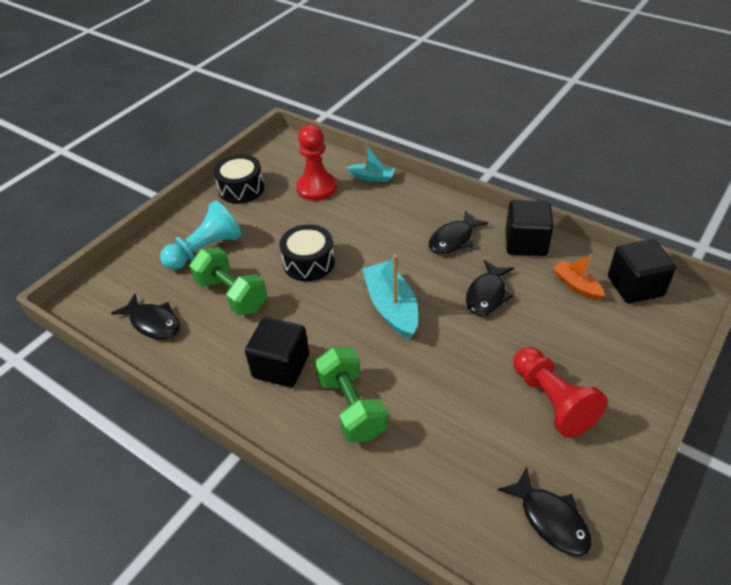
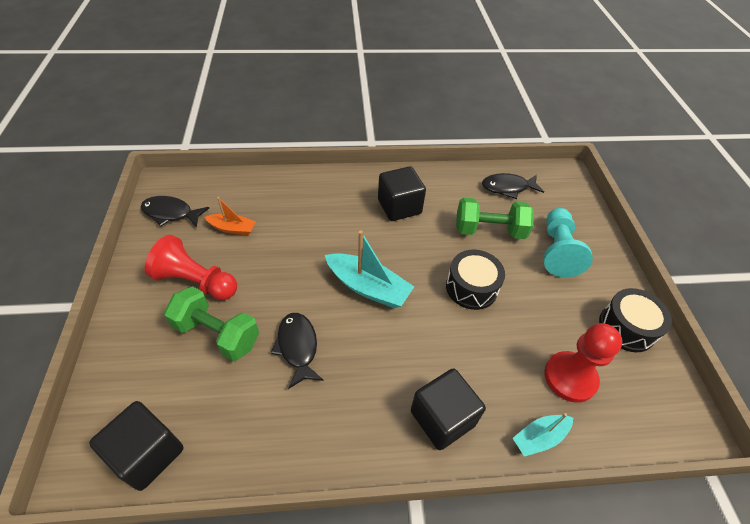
camera: 135 degrees right, 5 degrees up
(351, 407) = (332, 208): green dumbbell -> green dumbbell (217, 334)
(453, 239) = (375, 397): black fish -> none
(526, 243) = (296, 444): black cube -> black cube (442, 418)
(576, 285) = (215, 413): orange boat -> orange boat (232, 228)

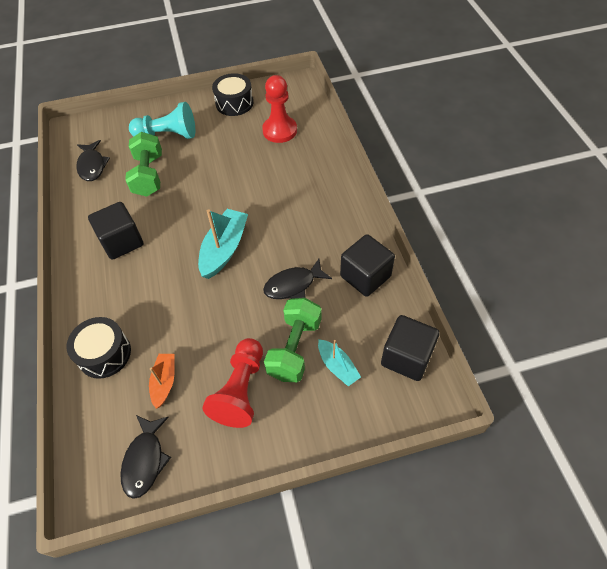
camera: 95 degrees left, 5 degrees up
(442, 418) = (326, 190): black cube -> black cube (365, 276)
(471, 287) = (213, 183): black drum -> black drum (104, 354)
(539, 437) = (325, 145): turquoise boat -> turquoise boat (337, 366)

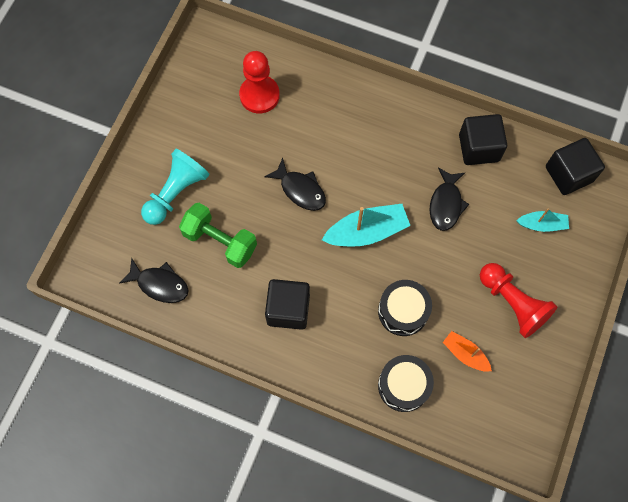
camera: 55 degrees left, 15 degrees up
(145, 460) = (522, 404): black fish -> black fish (300, 190)
(224, 249) = (366, 231): turquoise boat -> turquoise boat turned 105 degrees clockwise
(234, 103) = (183, 107): black drum -> black drum (403, 311)
(294, 348) = (505, 243): green dumbbell -> none

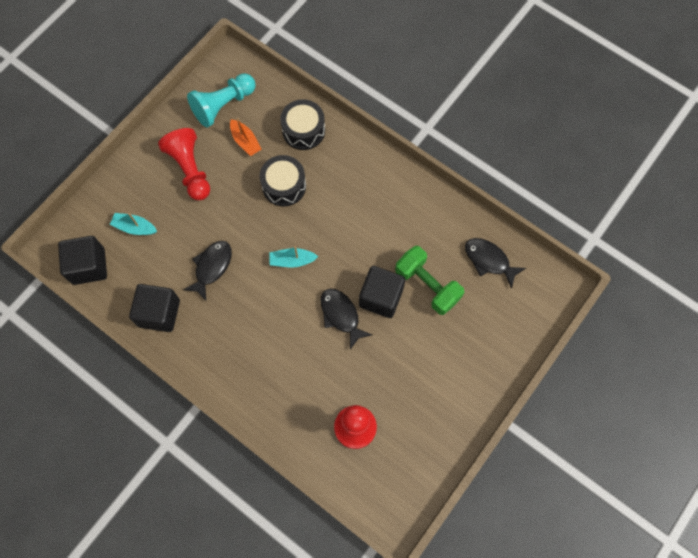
camera: 165 degrees left, 0 degrees up
(176, 193) = (459, 343): turquoise pawn -> turquoise pawn (223, 105)
(288, 309) = (381, 211): black cube -> black cube (381, 297)
(366, 231) = (292, 260): turquoise boat -> turquoise boat, size x0.59

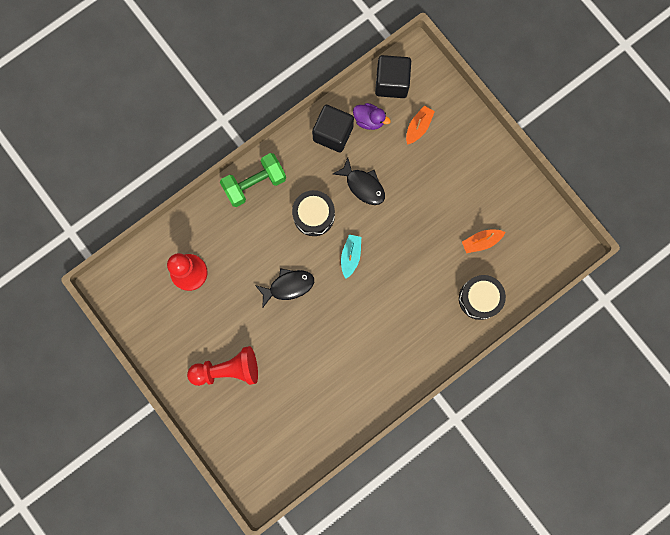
camera: 105 degrees right, 10 degrees up
(135, 227) = (418, 127): turquoise boat -> orange boat
(136, 279) = (369, 120): none -> purple duck
(190, 170) = (464, 186): red pawn -> red pawn (227, 369)
(223, 105) = (525, 229): turquoise pawn -> none
(284, 186) = (426, 266): black drum -> black drum (314, 215)
(381, 297) = (295, 325): black cube -> none
(427, 285) = (295, 370): green dumbbell -> green dumbbell (255, 184)
(489, 260) = (303, 434): black fish -> none

